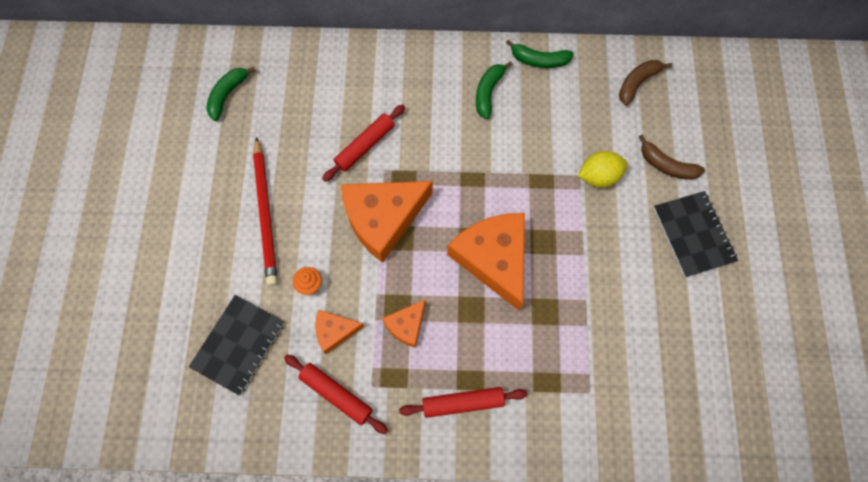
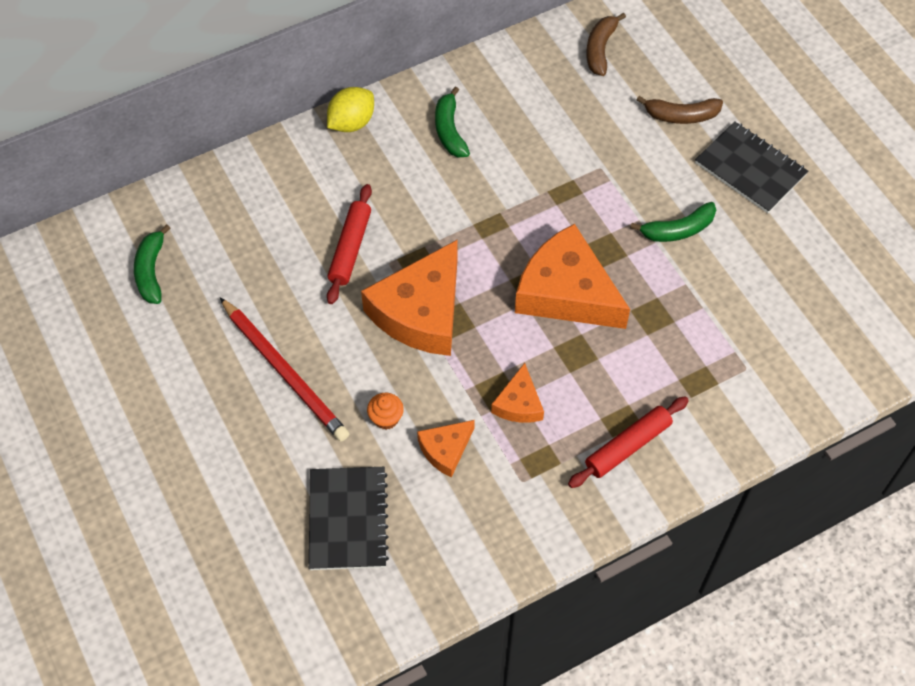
camera: 30 degrees left, 10 degrees down
(336, 394) = (490, 510): red rolling pin -> none
(539, 60) = (482, 73): green banana -> green banana (678, 230)
(598, 176) = (620, 159): yellow lemon -> yellow lemon (351, 123)

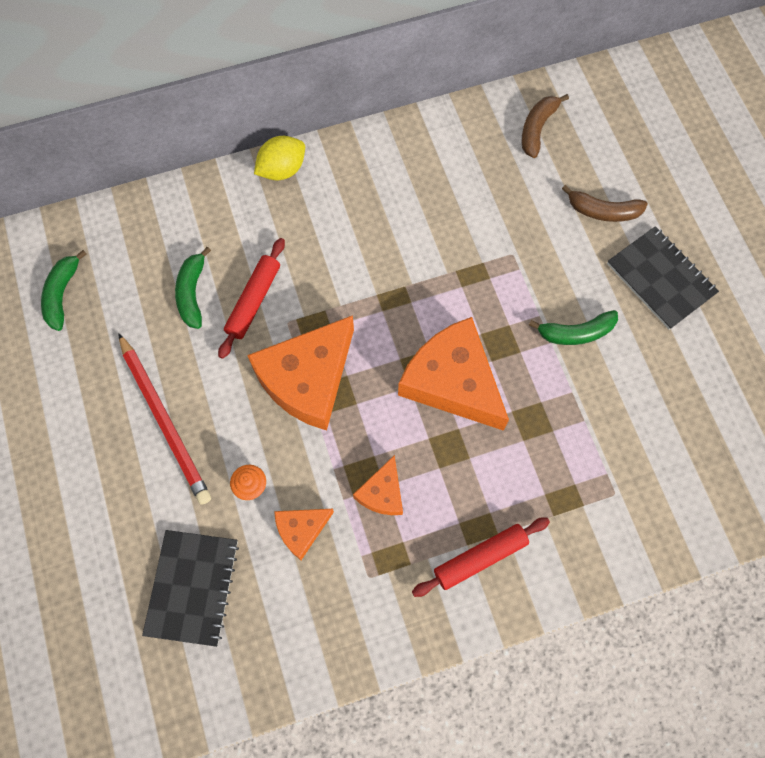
camera: 10 degrees right, 10 degrees up
(449, 131) = (374, 192): green banana -> green banana (192, 293)

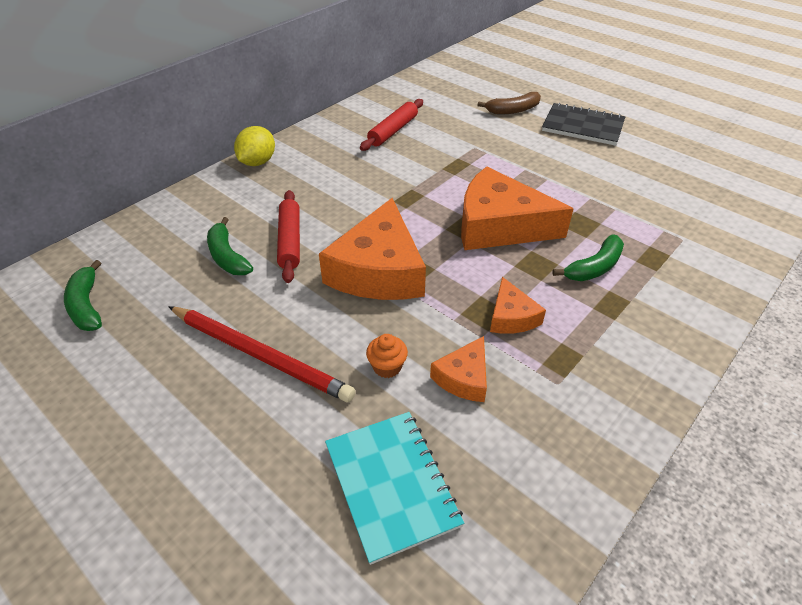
camera: 30 degrees left, 25 degrees down
(192, 587) = (391, 484): black notebook -> turquoise notebook
(480, 558) = (634, 323): red rolling pin -> red rolling pin (393, 131)
(537, 129) = (432, 90): brown banana -> none
(576, 333) = (559, 168): green banana -> green banana (594, 267)

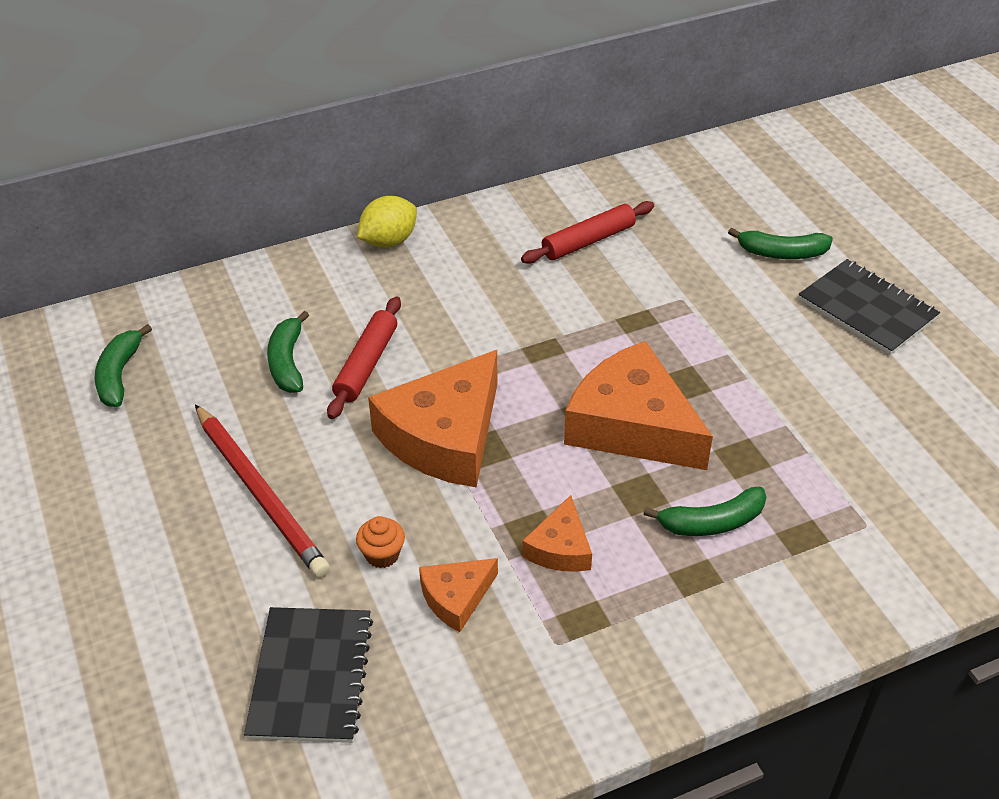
camera: 25 degrees right, 0 degrees up
(391, 484) = (311, 676): turquoise notebook -> black notebook
(513, 110) = (782, 253): brown banana -> green banana

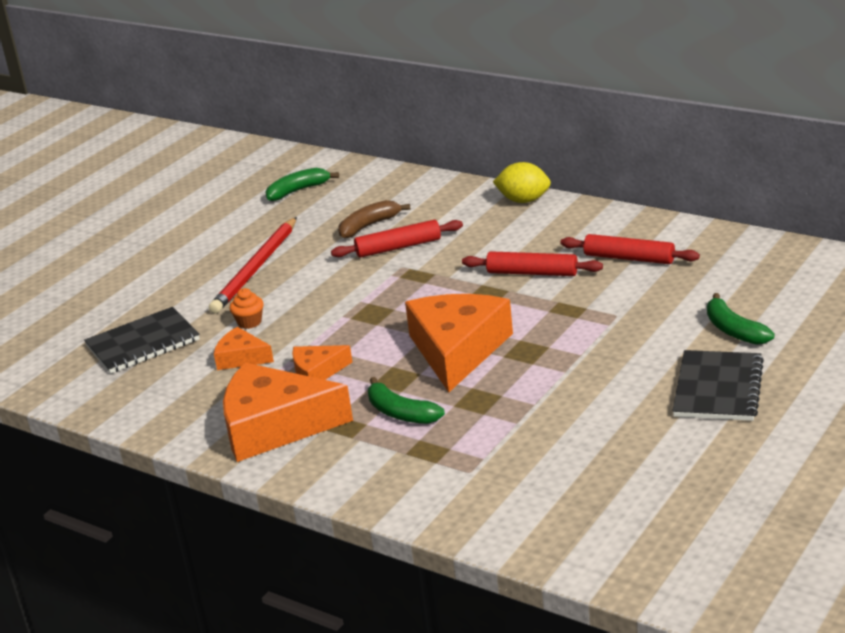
camera: 60 degrees right, 15 degrees down
(287, 362) = (369, 226): green banana -> brown banana
(445, 436) = (367, 297): orange cheese -> orange cheese (275, 426)
(541, 307) = (532, 273): none -> red rolling pin

